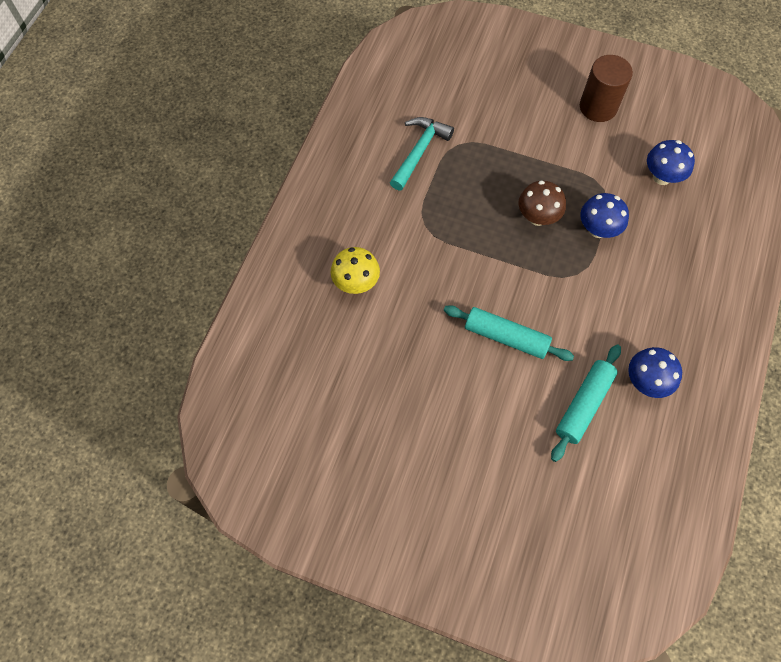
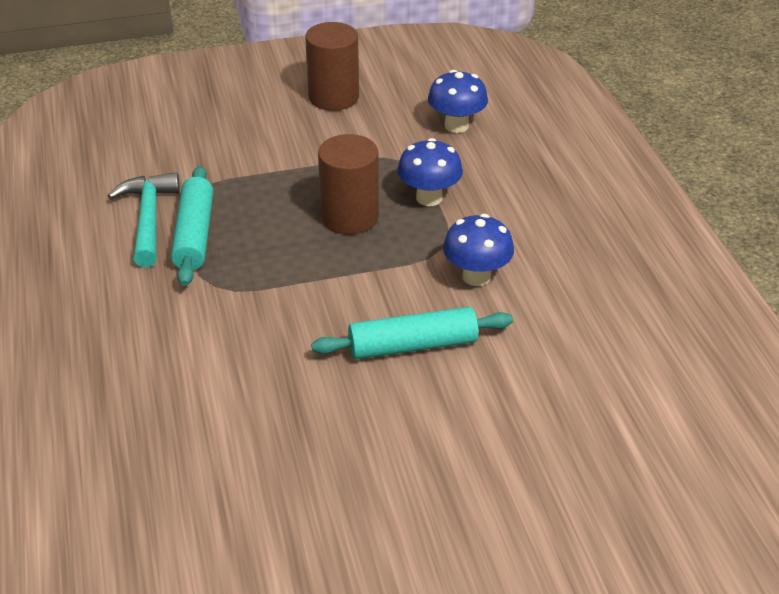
camera: 35 degrees left, 25 degrees down
(356, 283) = (166, 386): yellow mushroom -> none
(537, 217) = (350, 217): brown mushroom -> brown cylinder
(584, 405) = (564, 364): turquoise rolling pin -> turquoise rolling pin (194, 235)
(646, 382) = (610, 307): blue mushroom -> blue mushroom (476, 276)

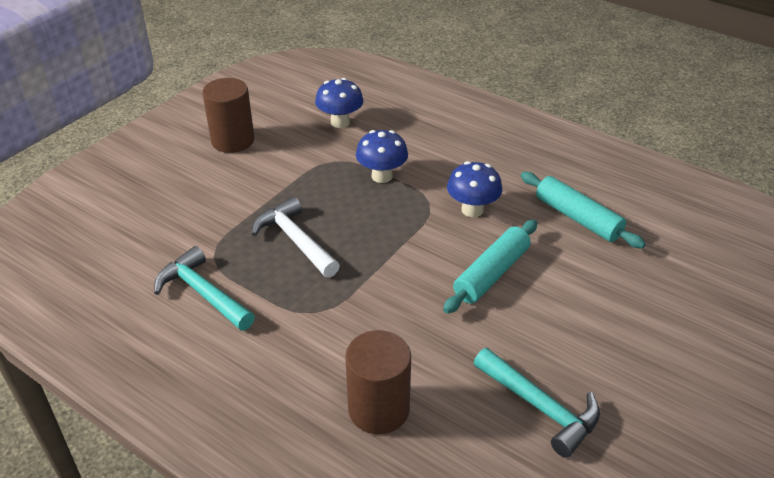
camera: 40 degrees left, 0 degrees up
(194, 235) = (254, 285): turquoise rolling pin -> turquoise rolling pin (577, 218)
(275, 215) = (295, 240): none -> white hammer
(297, 486) = (541, 407): none -> turquoise hammer
(350, 217) = (347, 214): brown cylinder -> brown cylinder (378, 409)

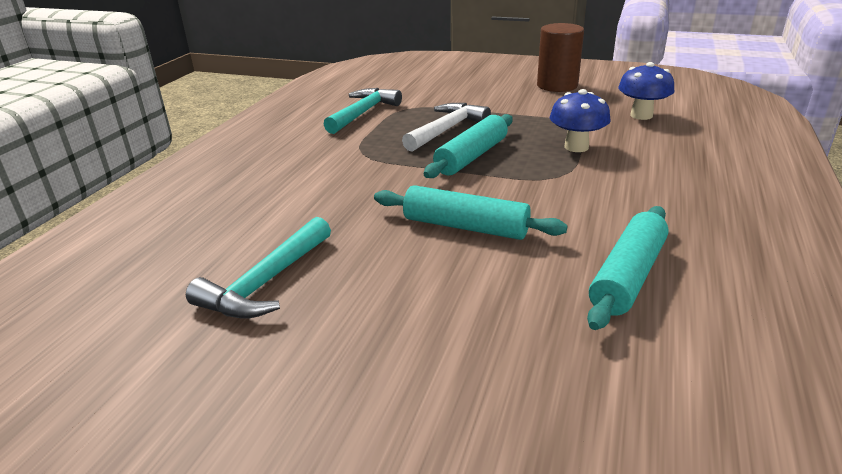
camera: 75 degrees right, 10 degrees down
(367, 239) = (471, 156): none -> turquoise rolling pin
(378, 409) = (253, 197): brown cylinder -> none
(472, 210) = (569, 201): blue mushroom -> none

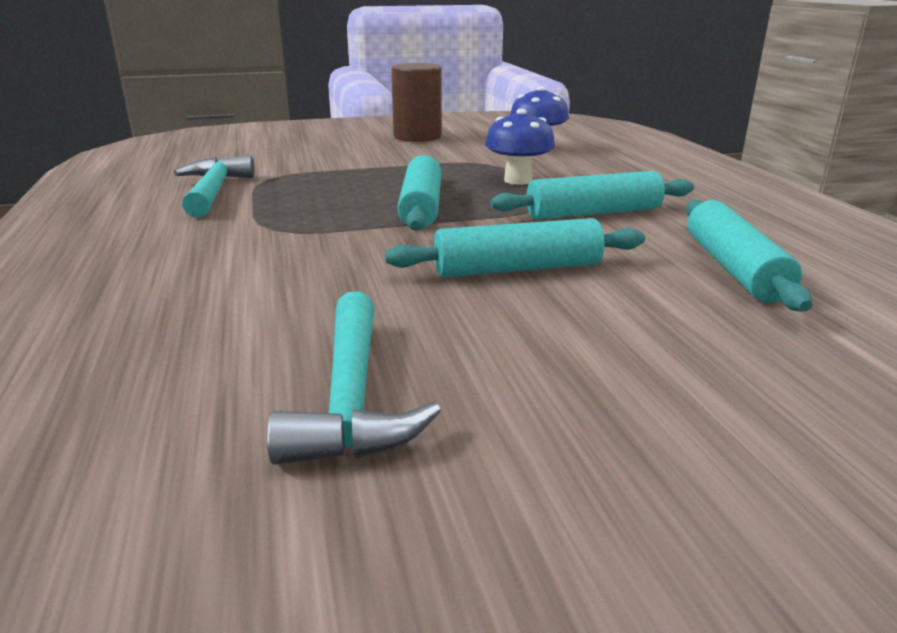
camera: 35 degrees left, 5 degrees down
(447, 130) = (353, 189): white hammer -> none
(591, 193) = (593, 213): none -> turquoise rolling pin

